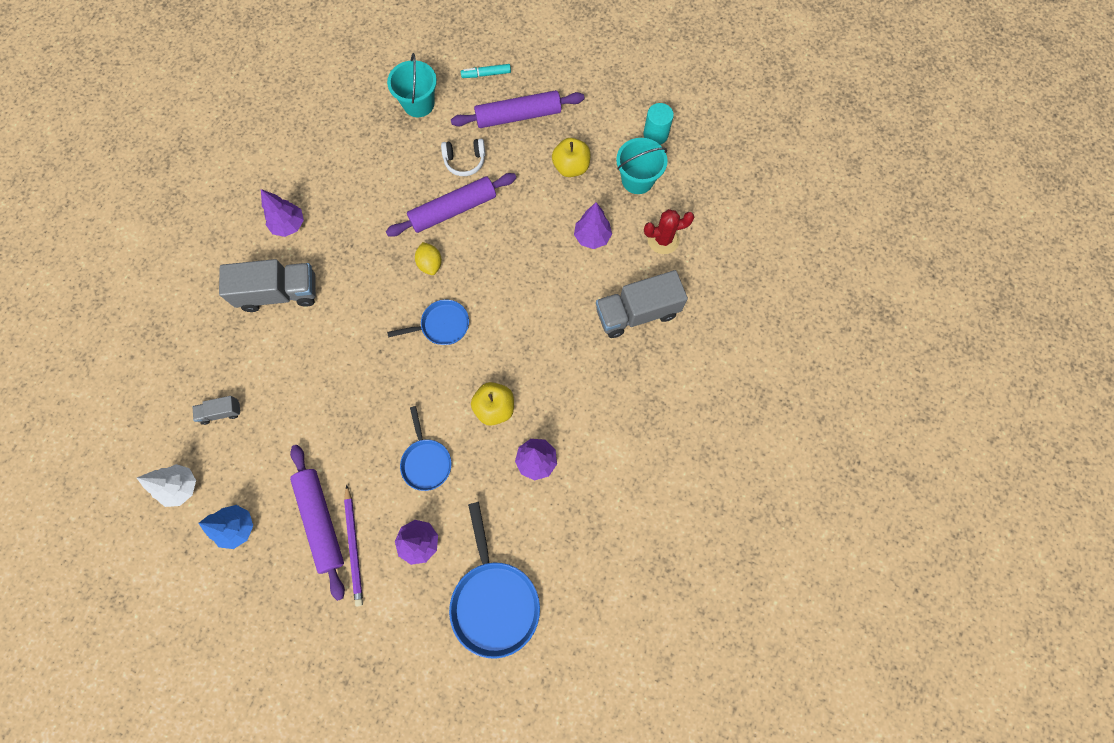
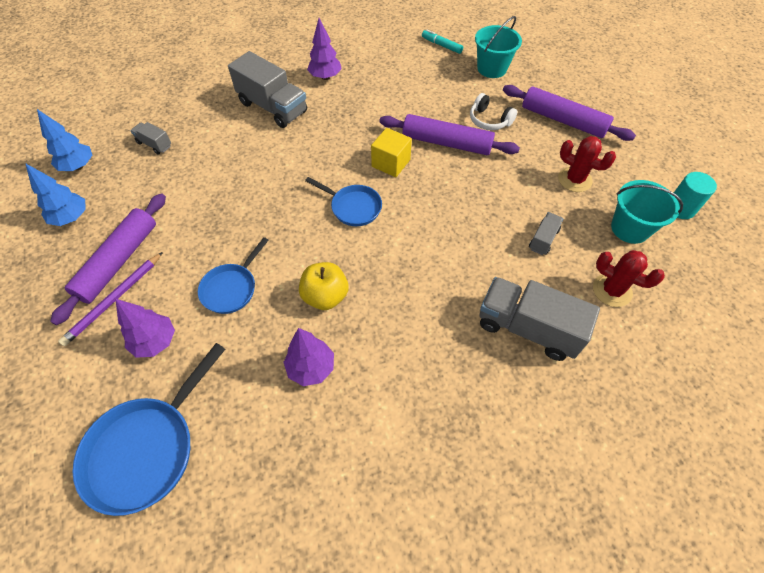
camera: 45 degrees right, 15 degrees down
(182, 487) = (78, 166): white tree -> blue tree
(430, 264) = (391, 163): yellow lemon -> yellow cube
(486, 74) = (563, 82): turquoise marker -> turquoise marker (441, 45)
(571, 167) = (574, 180): yellow apple -> red cactus
(592, 237) = (543, 239): purple tree -> grey truck

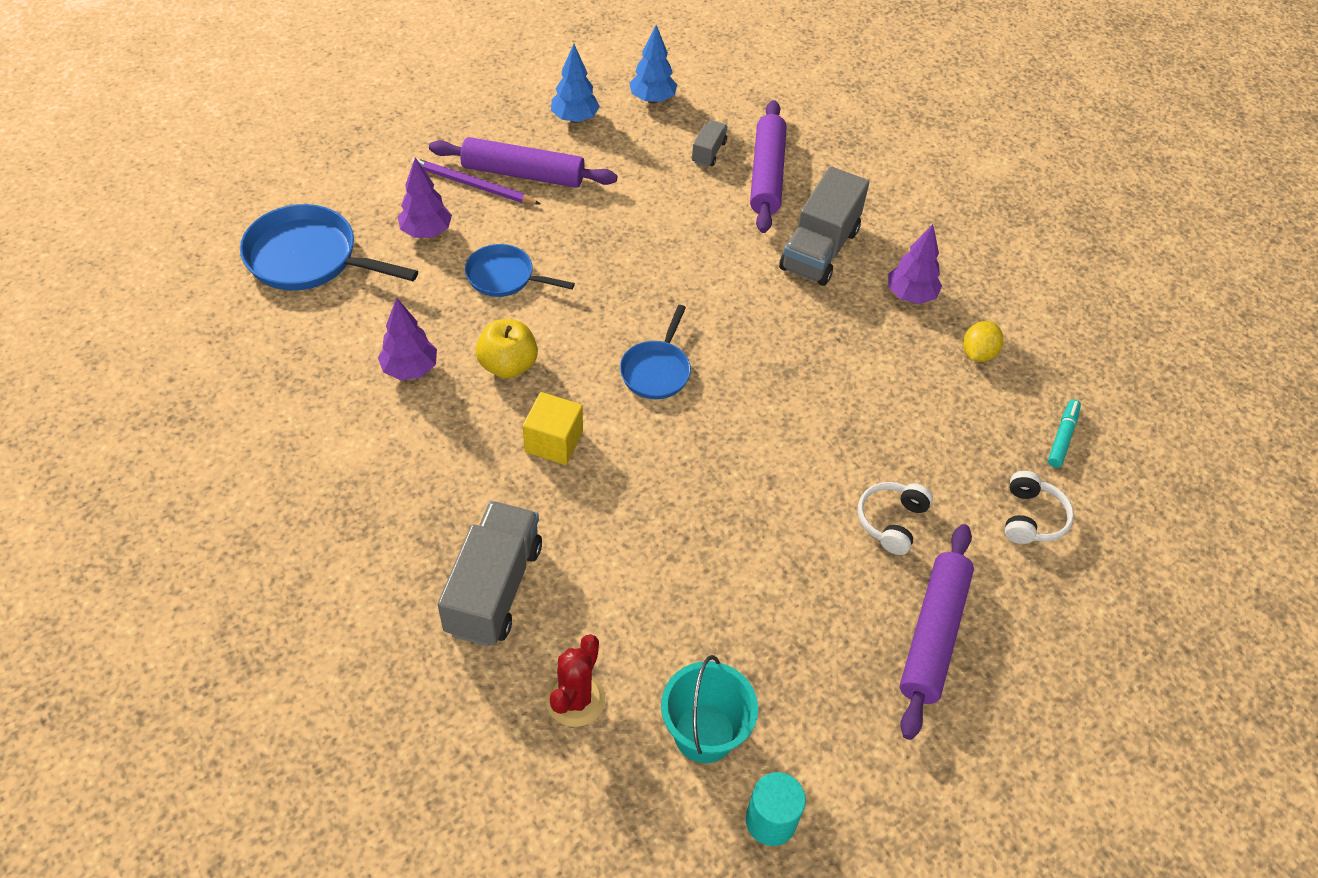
camera: 75 degrees right, 5 degrees down
(377, 61) = (978, 353): none -> yellow lemon
(391, 163) = (752, 401): yellow cube -> yellow cube (554, 442)
(446, 143) = (818, 466): purple rolling pin -> purple rolling pin (767, 175)
(492, 68) = (1031, 518): turquoise bucket -> white headphones
(543, 239) = (652, 606): grey truck -> none
(574, 180) = (791, 651): red cactus -> none

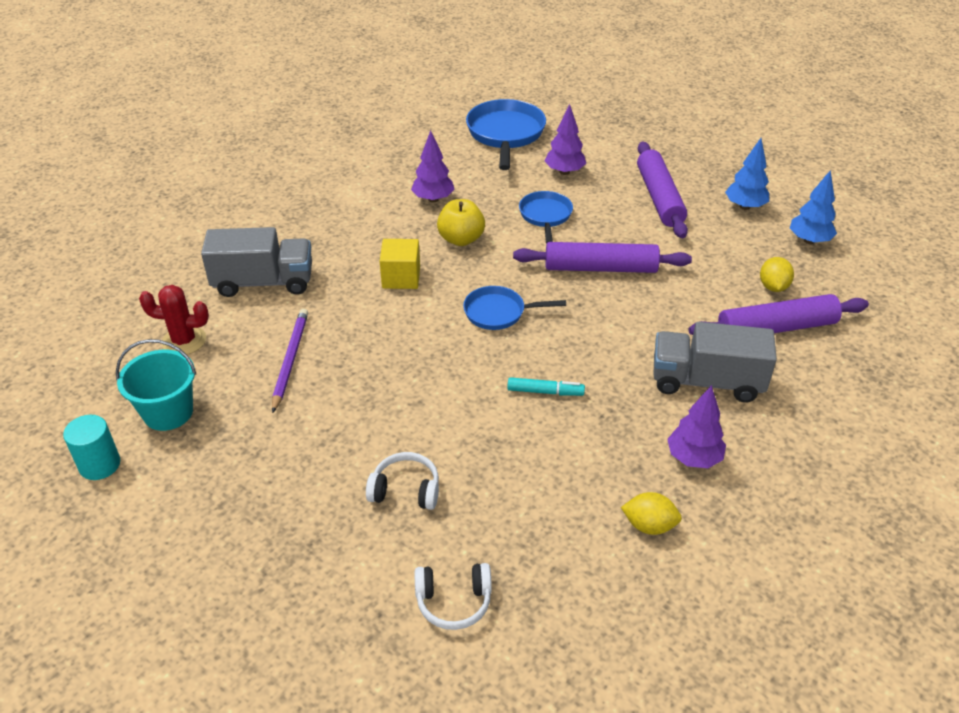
camera: 75 degrees right, 10 degrees down
(473, 185) = (627, 179): purple pencil -> purple pencil (290, 360)
(709, 152) = (773, 287): grey truck -> yellow lemon
(933, 635) = (292, 541): purple rolling pin -> purple rolling pin (600, 268)
(1062, 437) = (574, 617): turquoise marker -> turquoise marker (545, 392)

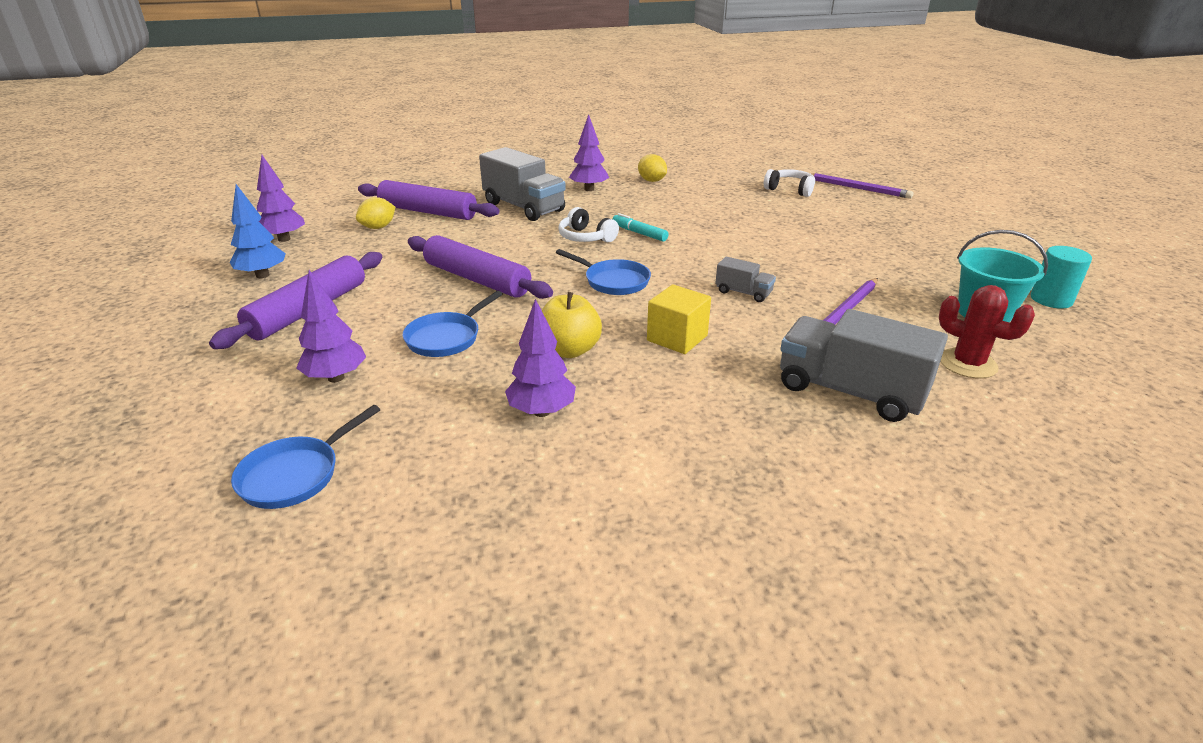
camera: 145 degrees left, 10 degrees down
(360, 666) = (857, 188): none -> purple pencil
(384, 346) = (743, 293): none -> grey truck
(405, 490) = (788, 225): white headphones -> white headphones (585, 237)
(505, 134) = (295, 475): blue pan -> blue pan, size x0.60
(809, 240) = (284, 239): blue tree -> purple tree

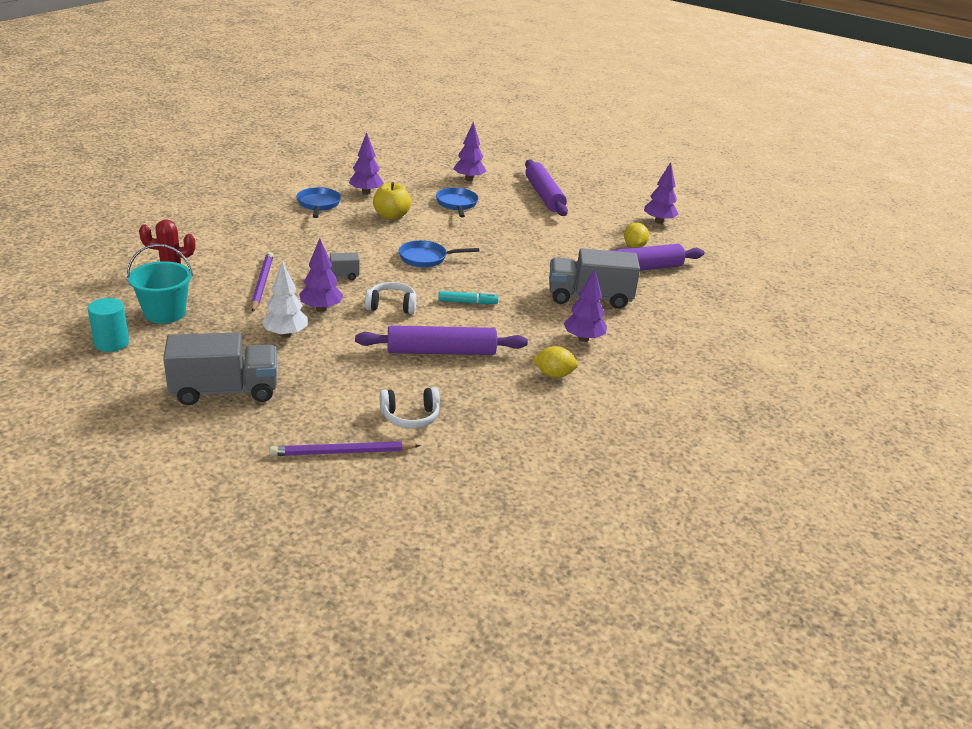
camera: 135 degrees right, 0 degrees up
(262, 275) = (609, 202): blue tree -> none
(295, 475) = (419, 156): blue pan -> blue pan (318, 204)
(477, 279) = (502, 234): purple rolling pin -> purple rolling pin (441, 351)
(585, 237) = (496, 285): white headphones -> white headphones (391, 306)
(677, 338) = (346, 237): yellow cube -> none
(794, 268) = (321, 309): none -> purple tree
(850, 257) = (286, 334): none -> white tree
(850, 391) = (233, 238): grey truck -> grey truck (225, 391)

